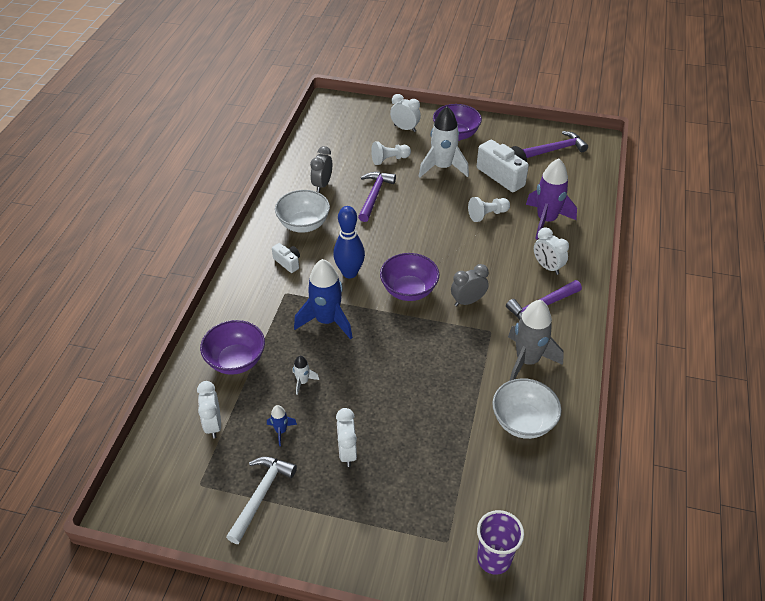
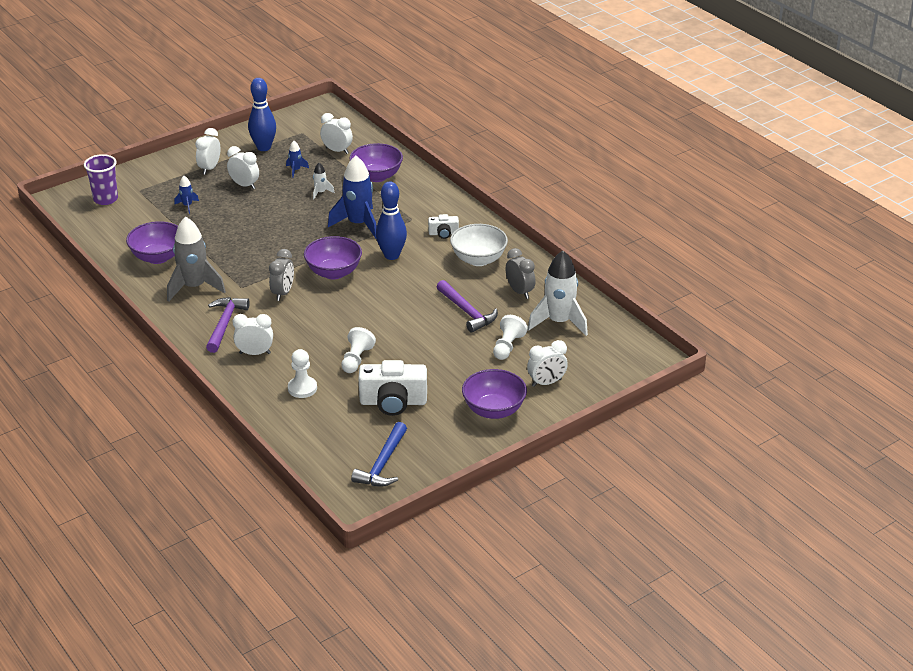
camera: 130 degrees right, 10 degrees down
(261, 495) = (264, 147): white hammer -> blue bowling pin
(346, 511) = (209, 168): none -> white clock
(428, 470) = (187, 206): none -> blue rocket
(442, 167) = (454, 371): white rocket -> white rocket (559, 322)
(523, 422) = (158, 257): white bowl -> purple bowl
(546, 220) = (302, 388): purple rocket -> white pawn
(556, 149) = (383, 464): purple hammer -> blue hammer

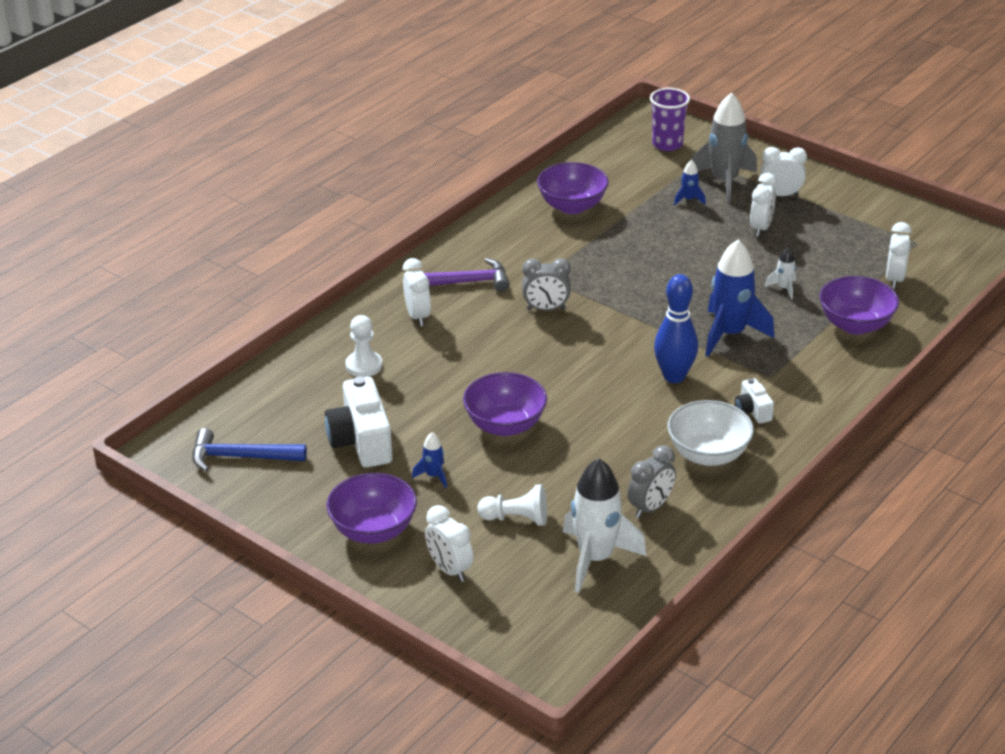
camera: 75 degrees right, 0 degrees up
(194, 287) = (526, 245): grey rocket -> grey rocket (724, 182)
(264, 147) = (858, 222): blue bowling pin -> none
(296, 170) = (822, 258): blue rocket -> blue rocket (433, 476)
(334, 272) = (610, 338): purple bowl -> purple bowl (505, 425)
(356, 359) = (436, 394): white pawn -> none
(467, 312) = (579, 467): purple hammer -> none

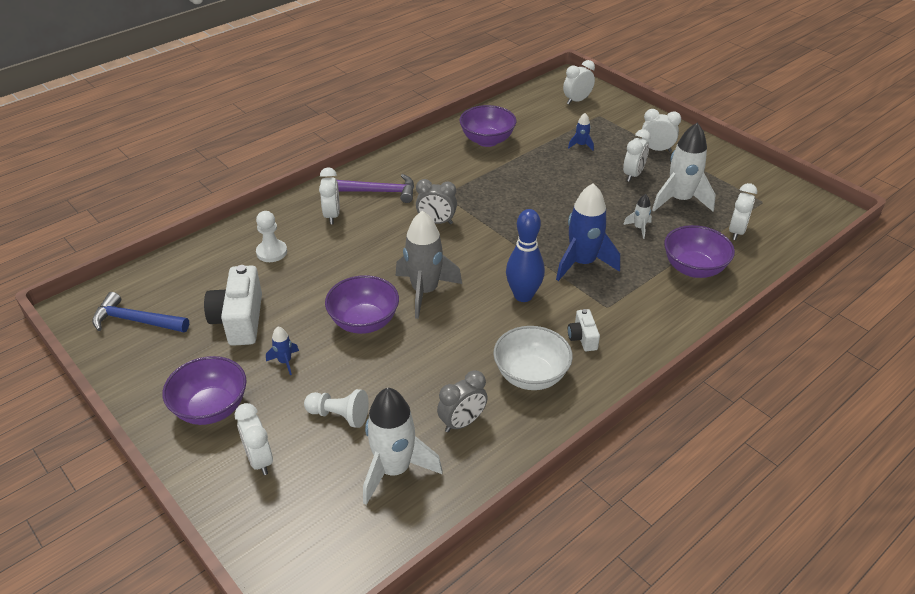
camera: 10 degrees right, 5 degrees up
(667, 144) = (577, 100): purple cup -> white clock
(724, 182) = (613, 134): grey rocket -> grey rocket (425, 291)
(822, 251) = (680, 200): none -> white rocket

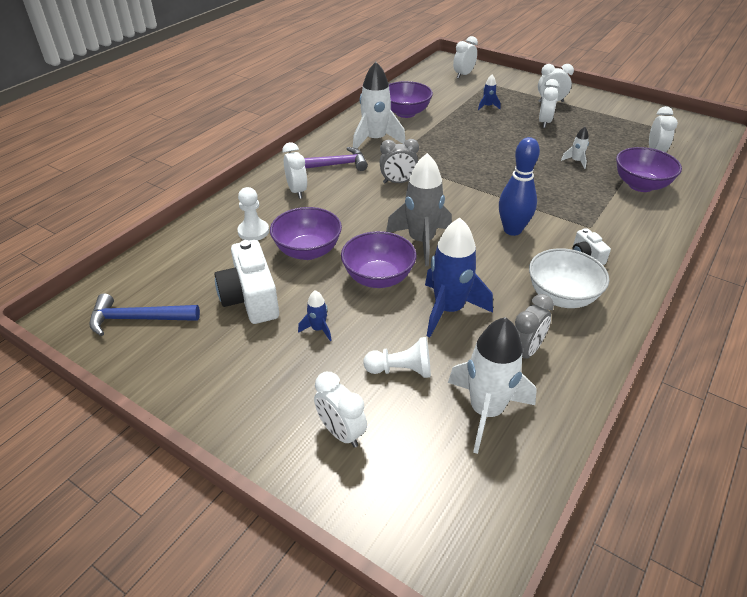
camera: 15 degrees left, 0 degrees up
(211, 408) = (262, 390): purple bowl -> purple bowl (308, 251)
(582, 263) = (547, 195): blue rocket -> blue rocket (449, 310)
(680, 200) = (594, 136): white rocket -> white rocket (375, 140)

